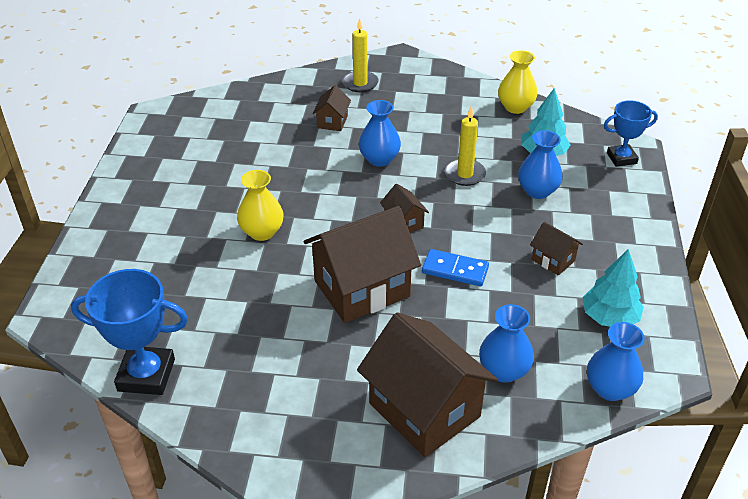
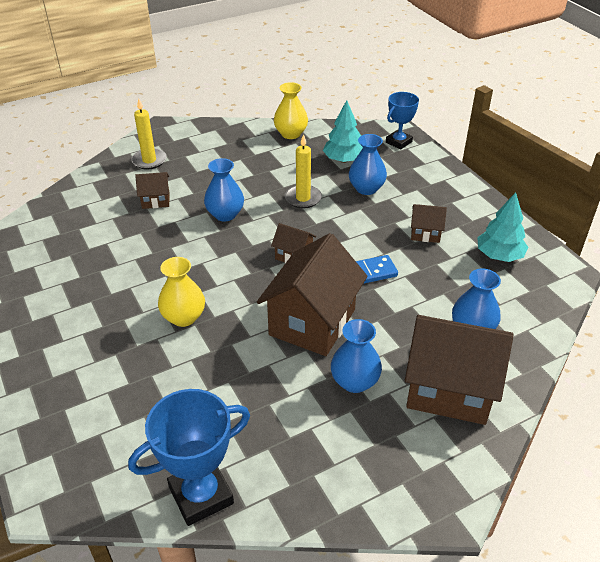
camera: 35 degrees left, 0 degrees up
(332, 122) = (156, 200): brown house -> brown house turned 75 degrees counterclockwise
(610, 388) = (547, 304): blue vase -> blue vase (354, 381)

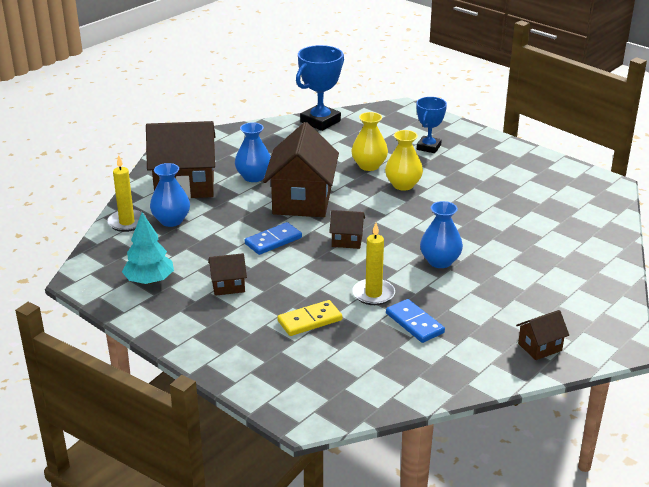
camera: 160 degrees right, 10 degrees down
(149, 160) = (579, 299): yellow candle -> yellow candle (127, 222)
(156, 200) = (521, 259): brown house -> brown house (540, 347)
(287, 170) = (414, 323): none -> blue domino
(291, 134) = (447, 376): yellow vase -> yellow vase (369, 166)
(343, 160) = (355, 352): turquoise tree -> none
(366, 188) = (310, 320): blue vase -> yellow domino
(398, 142) = (296, 397): blue trophy -> blue trophy (428, 147)

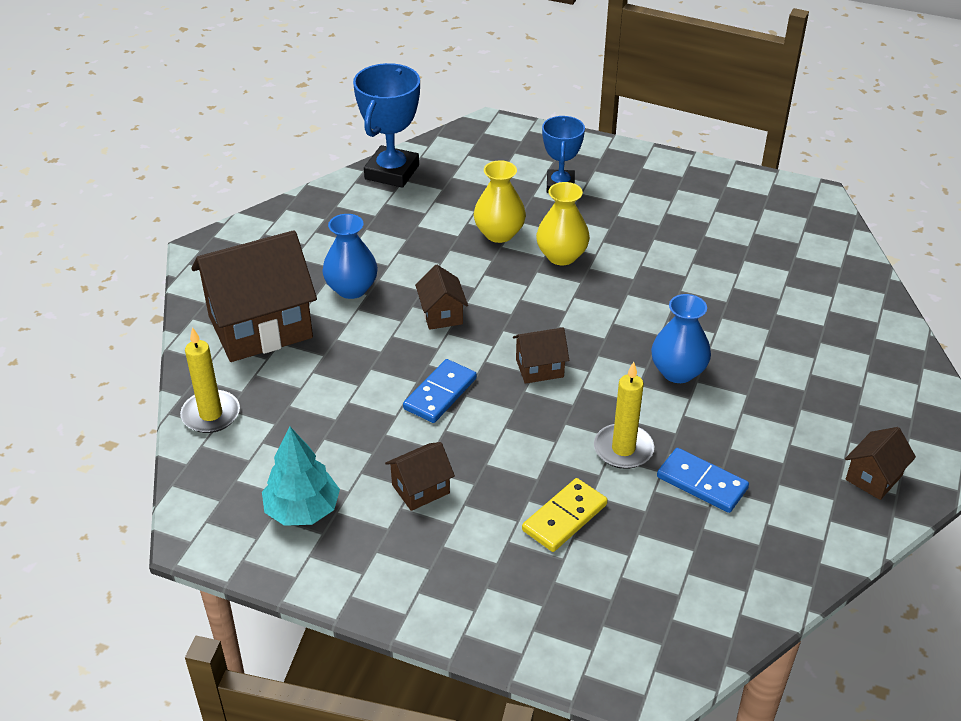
camera: 20 degrees left, 10 degrees up
(171, 220) = (275, 394): blue vase -> none
(302, 201) = (442, 314): brown house -> brown house, size x0.46

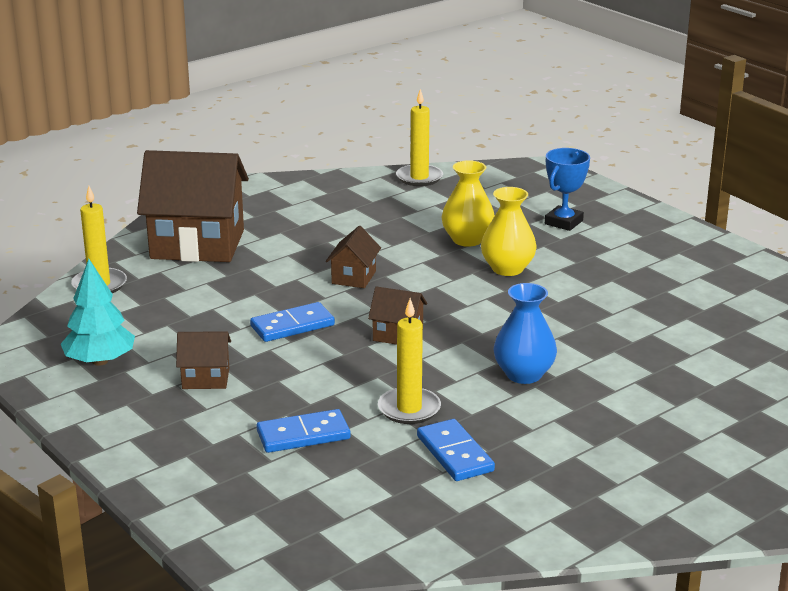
camera: 30 degrees right, 15 degrees down
(351, 289) = (297, 241): blue vase -> none
(392, 172) = (419, 178): blue trophy -> yellow candle
(565, 517) = (303, 435): yellow domino -> blue domino
(873, 477) = (632, 506): brown house -> none

